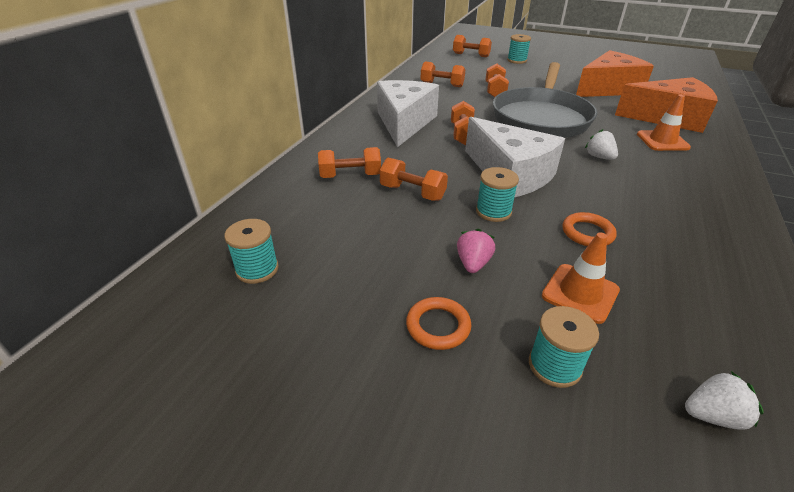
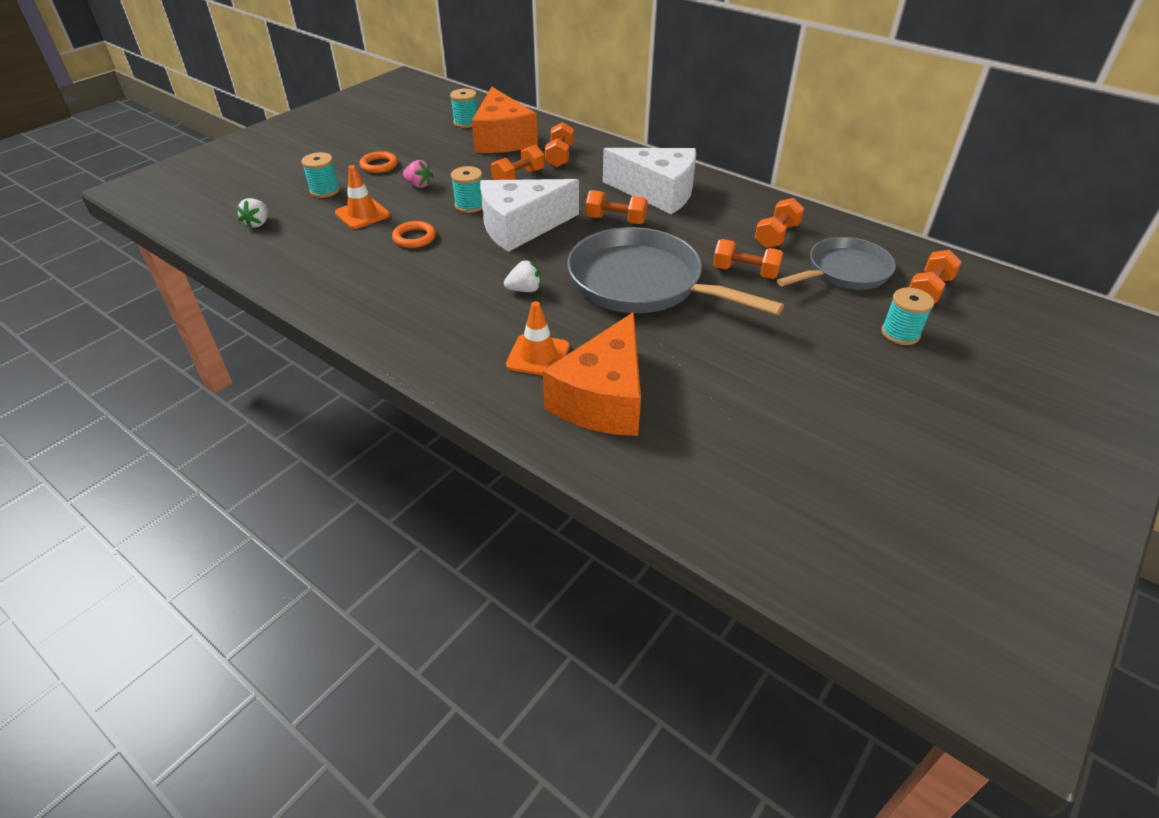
camera: 105 degrees right, 5 degrees up
(469, 70) = (844, 272): none -> grey pan
(608, 89) = (739, 388): orange cheese -> orange cheese (502, 139)

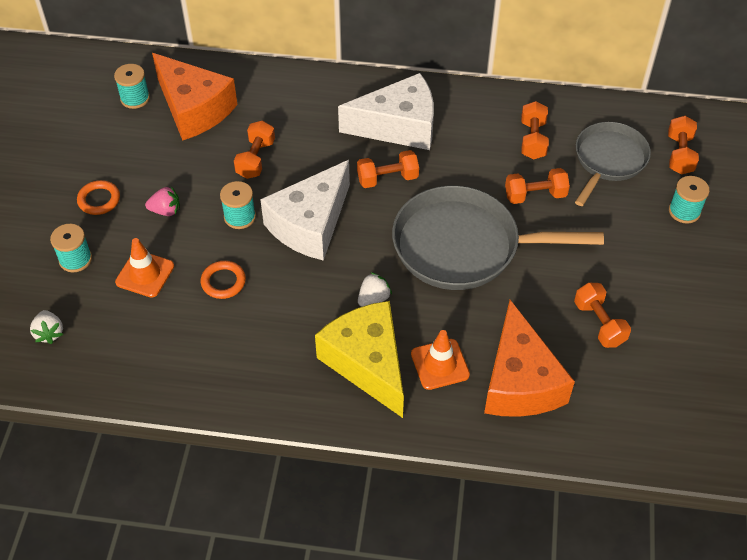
camera: 30 degrees left, 10 degrees up
(474, 330) = (367, 363): none -> yellow cheese
(560, 156) = (272, 112): orange dumbbell -> orange dumbbell (599, 323)

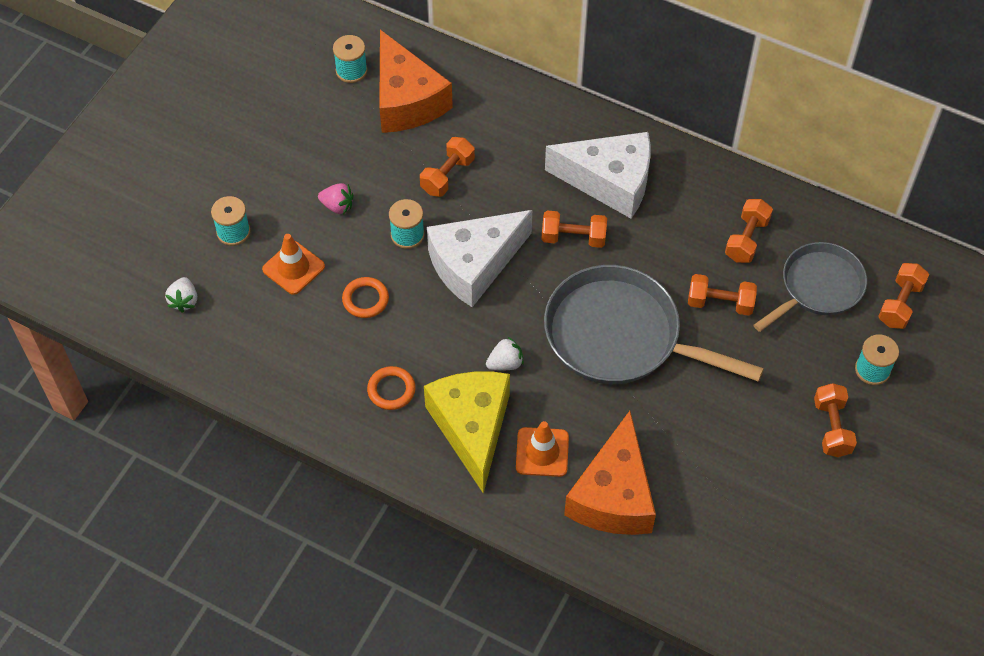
camera: 20 degrees right, 5 degrees up
(99, 200) = (277, 175): orange ring -> orange ring (391, 390)
(599, 323) = (722, 462): orange dumbbell -> orange dumbbell (832, 428)

